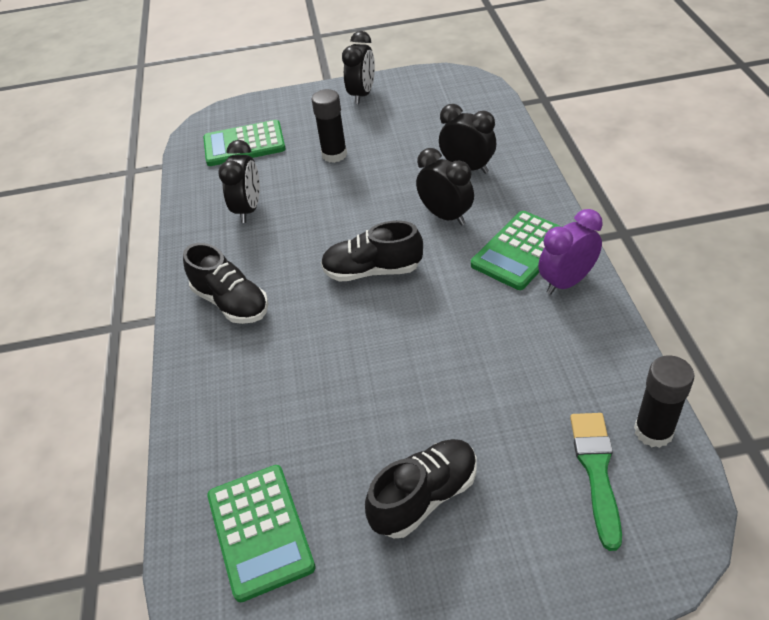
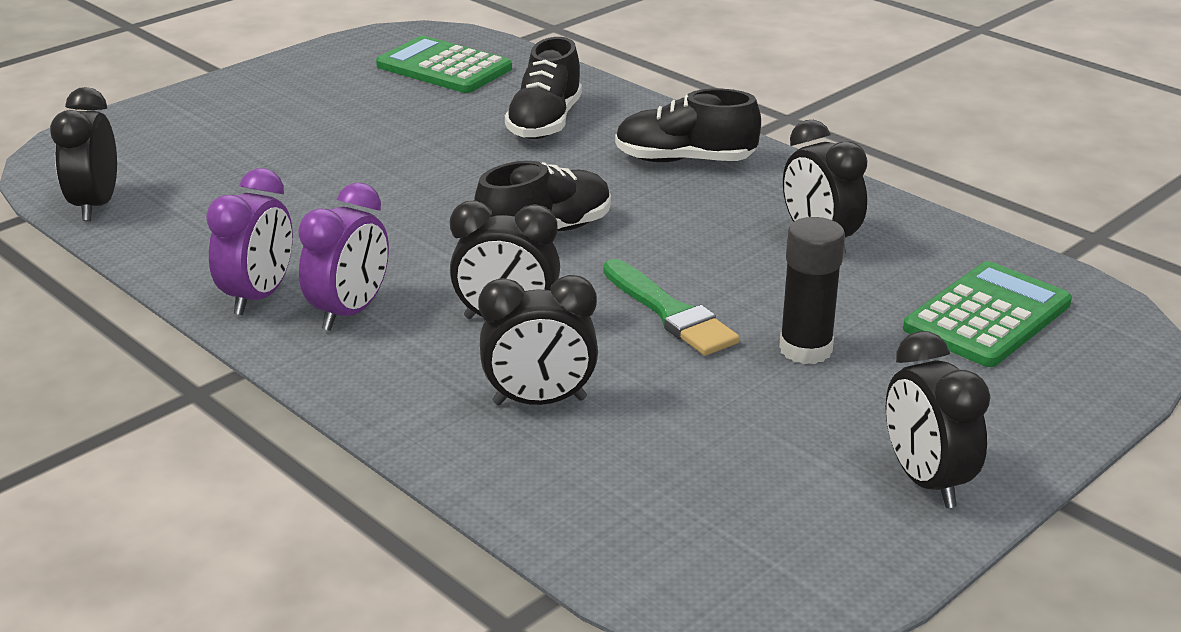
camera: 140 degrees right, 15 degrees down
(424, 497) = (313, 115): black shoe -> black shoe (545, 123)
(521, 250) = (350, 312): green calculator -> purple clock
(596, 471) = (150, 168): green brush -> green brush (670, 313)
(653, 431) = (95, 205): black glue stick -> black clock

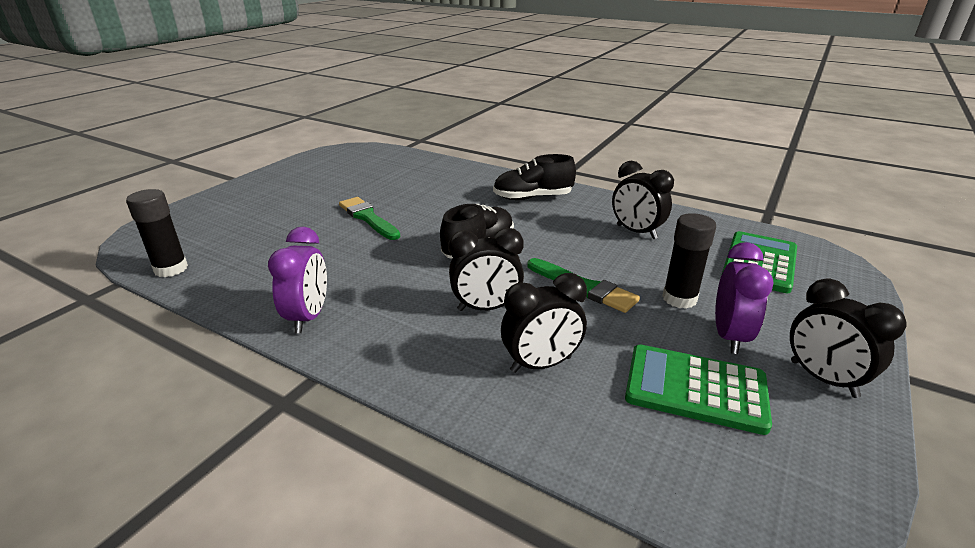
camera: 15 degrees left, 0 degrees up
(95, 205) = (171, 269): black clock -> black glue stick
(350, 312) = (378, 319): purple clock -> purple clock (729, 336)
(399, 163) = (368, 218): none -> green brush
(444, 67) = (371, 164): green calculator -> green calculator (695, 389)
(545, 123) = (443, 186): black shoe -> none

